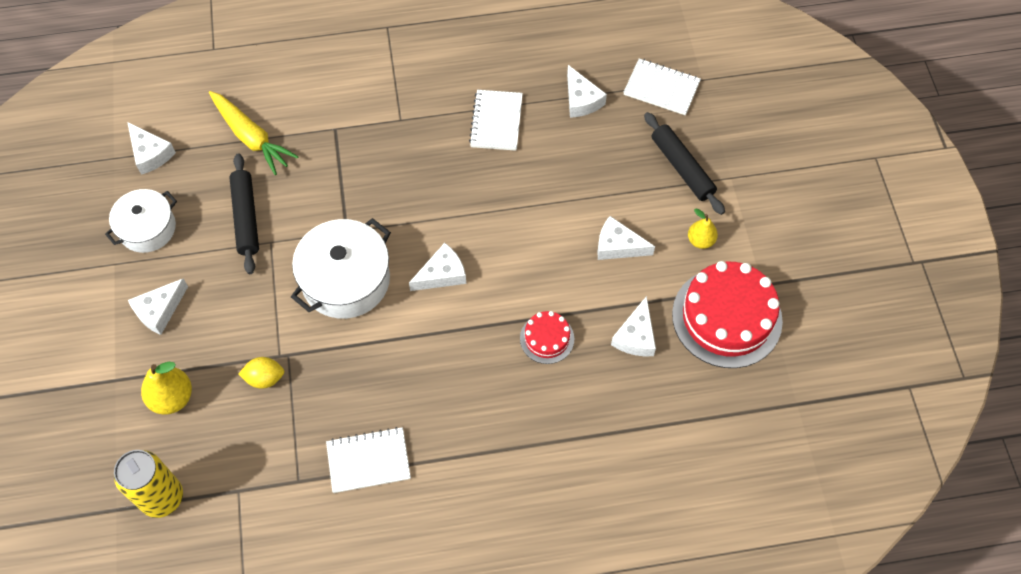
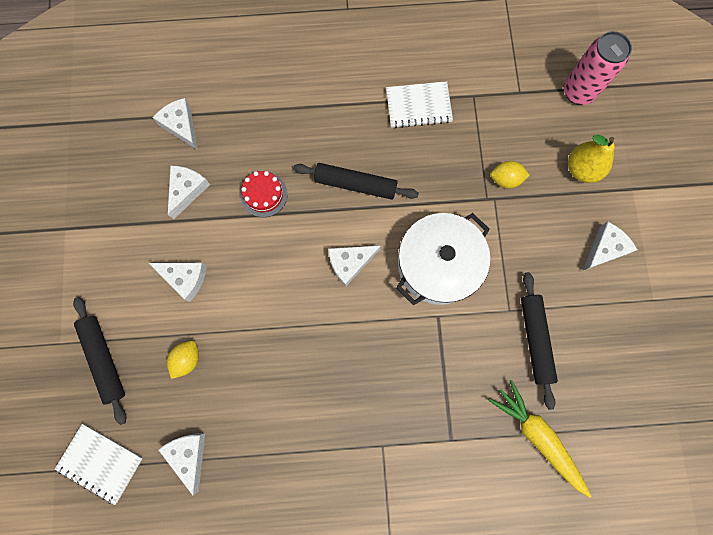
camera: 175 degrees left, 15 degrees up
(147, 228) = (628, 335): white pot -> none
(150, 154) = (640, 425): white cheese -> white cheese (181, 126)
(162, 497) = (578, 92): yellow can -> pink can
(442, 358) = (355, 184): none -> black rolling pin
(496, 121) = (282, 434): white notebook -> none
(599, 174) = (187, 359): none -> yellow lemon
(700, 240) = (107, 277): yellow pear -> none
(727, 317) = (104, 200): red cake -> none

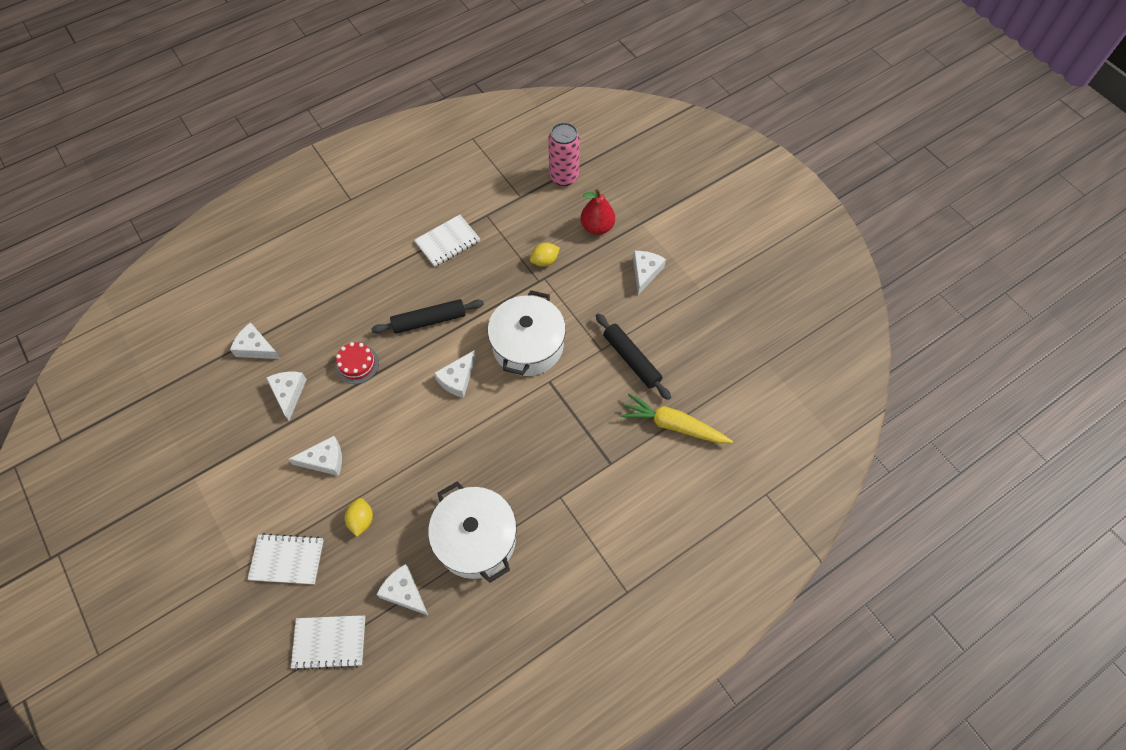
camera: 30 degrees left, 15 degrees down
(104, 359) = (287, 559): black rolling pin -> white notebook
(280, 441) = (476, 539): none -> white pot
(581, 169) = (597, 227): yellow pear -> red pear

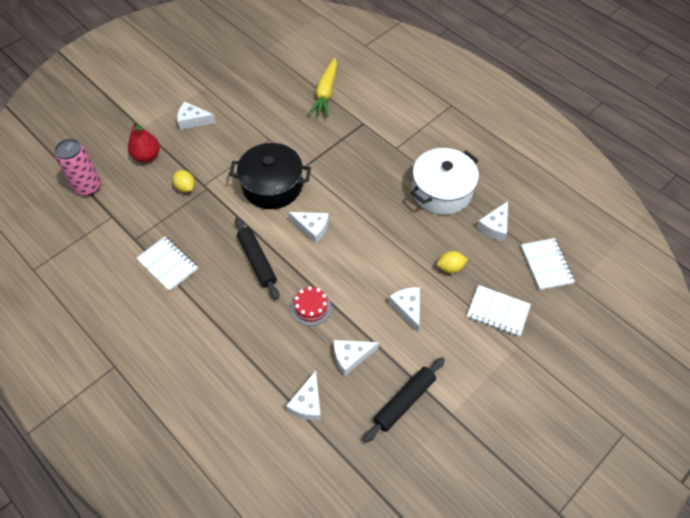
camera: 100 degrees left, 5 degrees down
(287, 559) = (498, 312): white notebook -> white notebook turned 60 degrees counterclockwise
(528, 345) = (272, 186): white pot -> black pot
(631, 359) = (275, 120): black rolling pin -> black rolling pin (404, 401)

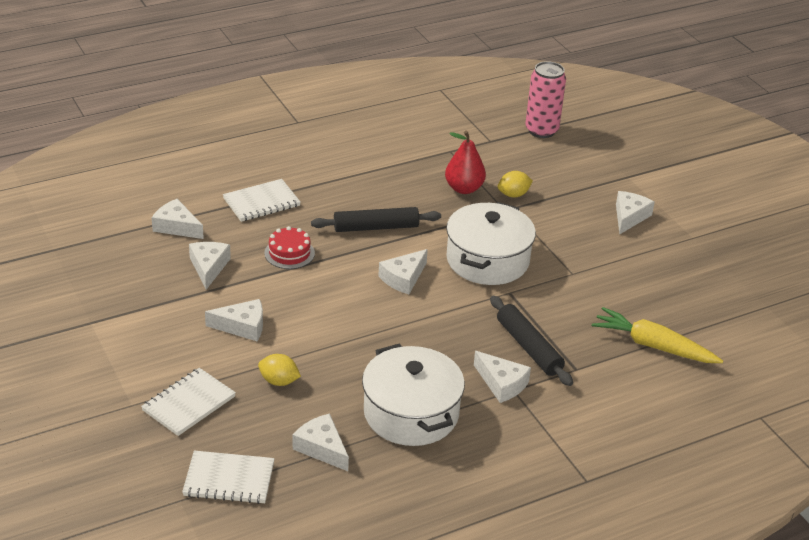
camera: 105 degrees right, 20 degrees down
(147, 156) = (576, 174): red pear -> red pear (464, 188)
(167, 264) = (404, 167): white notebook -> white notebook (261, 202)
(272, 186) = (487, 260): black pot -> white pot
(393, 154) = (502, 384): none -> white cheese
(404, 401) = (130, 292): black rolling pin -> black rolling pin (529, 347)
(450, 267) = (279, 381): yellow lemon -> yellow lemon turned 75 degrees counterclockwise

